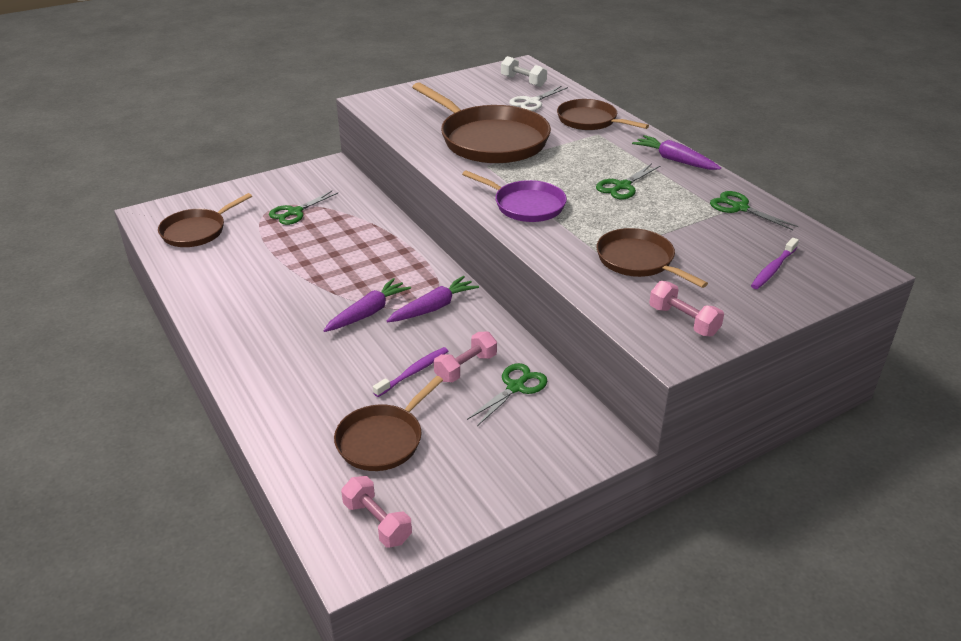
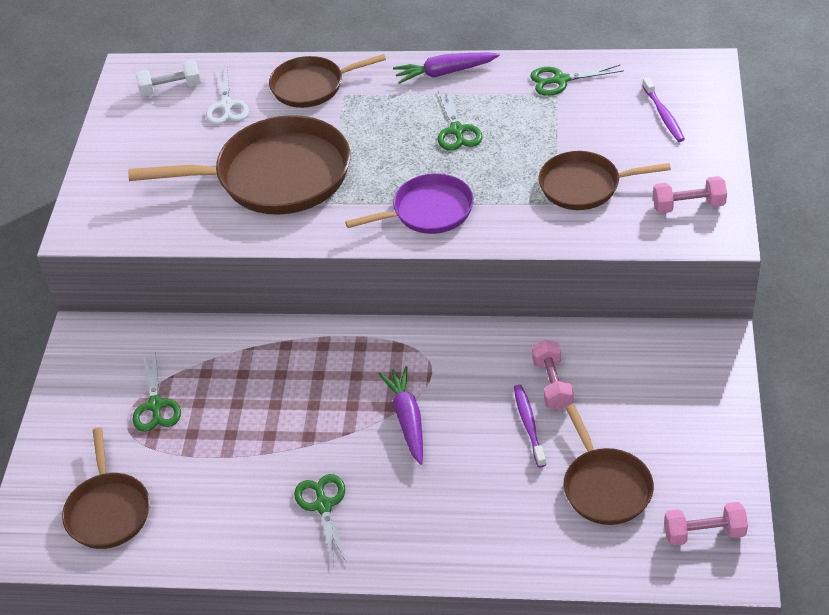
camera: 50 degrees left, 10 degrees up
(433, 308) = (442, 366): purple carrot -> none
(515, 387) = (606, 363): green scissors -> green scissors (323, 505)

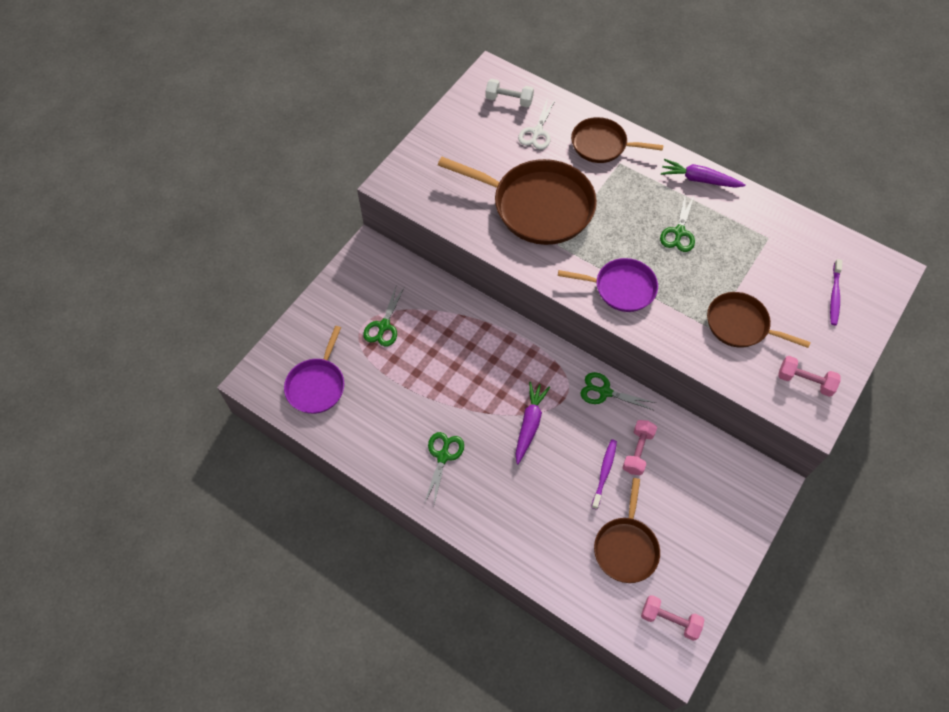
camera: 25 degrees right, 15 degrees up
(108, 511) = (317, 385): brown pan -> purple pan
(560, 80) = (777, 227): green scissors -> green scissors (604, 392)

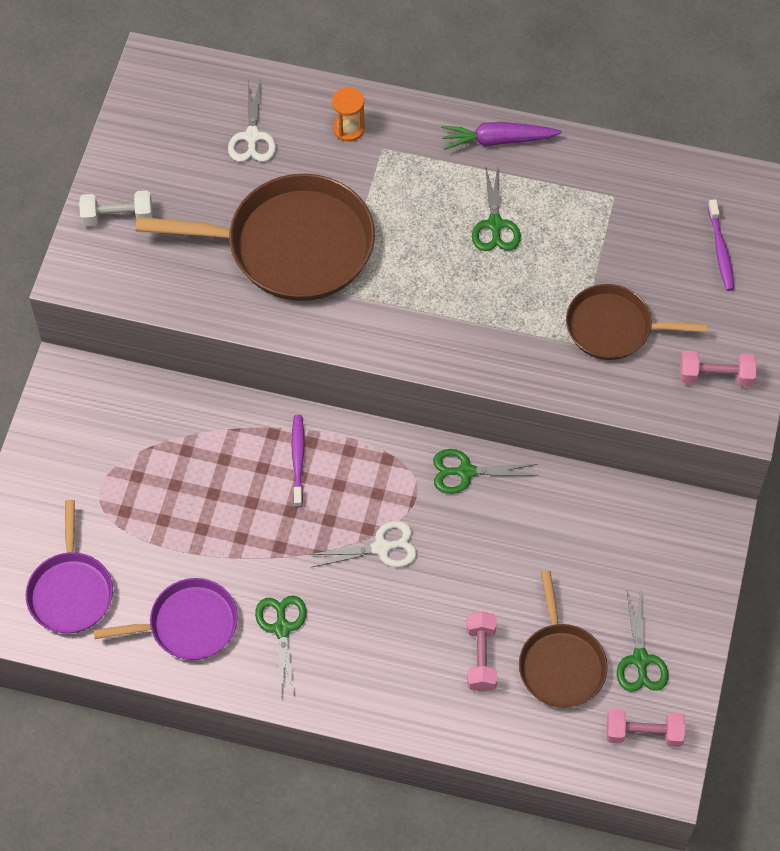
camera: 20 degrees left, 0 degrees up
(384, 326) = (131, 479): green scissors -> green scissors (640, 660)
(509, 100) = (194, 99): white dumbbell -> white dumbbell (117, 216)
(529, 424) = (381, 548): purple carrot -> white scissors
(602, 145) = (349, 129): brown pan -> orange hourglass
(604, 472) = (501, 578): purple toothbrush -> purple toothbrush (298, 459)
(621, 288) = (444, 326): purple pan -> purple pan (188, 624)
(637, 451) = (535, 536): pink dumbbell -> pink dumbbell (481, 657)

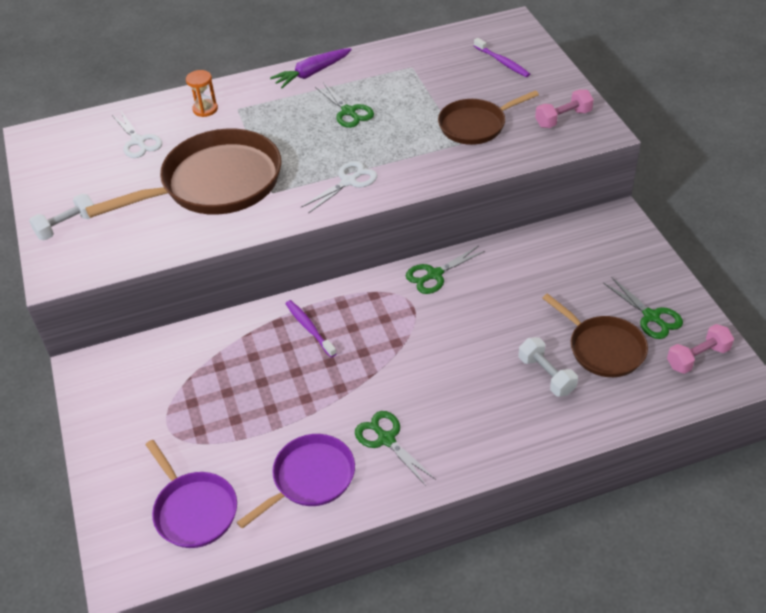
camera: 30 degrees left, 15 degrees down
(381, 548) = (416, 348): white scissors -> white scissors (349, 181)
(481, 657) = (546, 375): pink dumbbell -> white dumbbell

